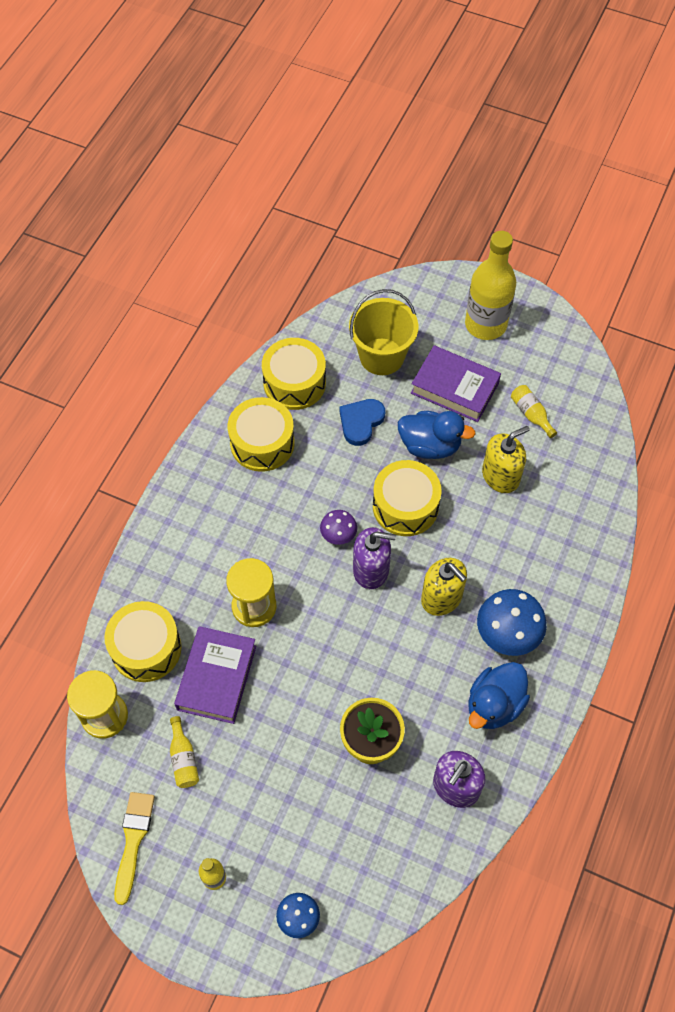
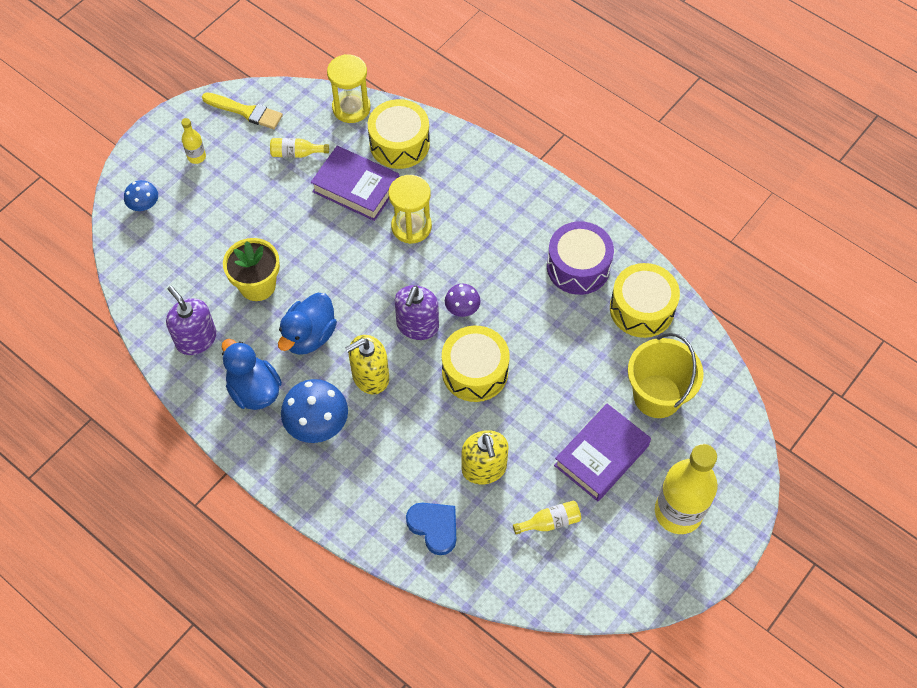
camera: 105 degrees right, 0 degrees up
(262, 443) = (578, 267): yellow drum -> purple drum
(361, 422) = (580, 356): blue heart -> blue heart (434, 527)
(430, 445) = (537, 412): blue duck -> blue duck (309, 336)

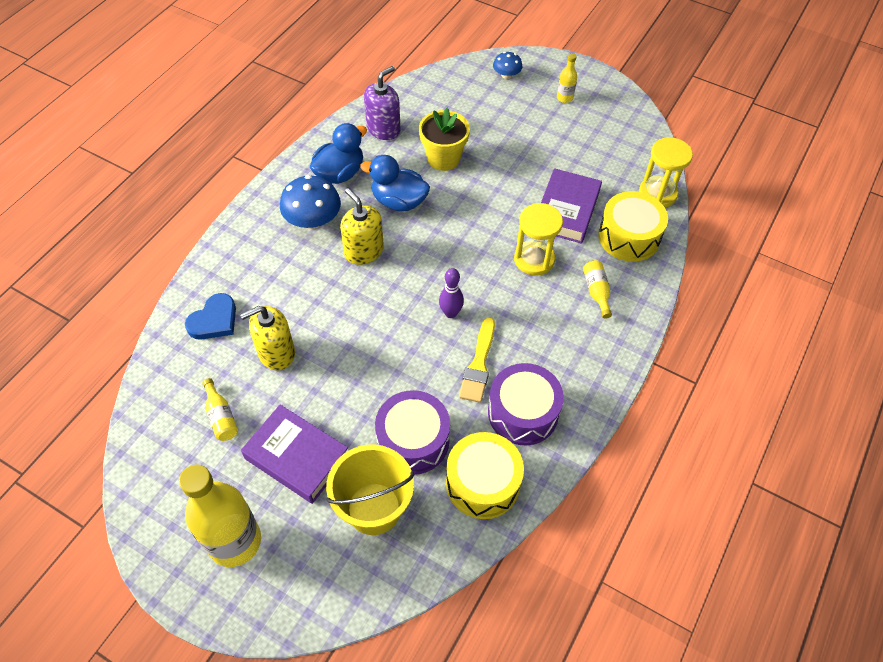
camera: 80 degrees right, 5 degrees down
(245, 111) = (624, 121): yellow brush -> yellow brush (479, 364)
(296, 153) = (590, 162): yellow bottle -> yellow bottle (596, 291)
(417, 325) = (424, 279): purple soap dispenser -> none
(462, 308) = (450, 313): purple mushroom -> purple bowling pin
(475, 371) = (380, 332): yellow drum -> none
(595, 357) = (413, 440): none -> purple drum

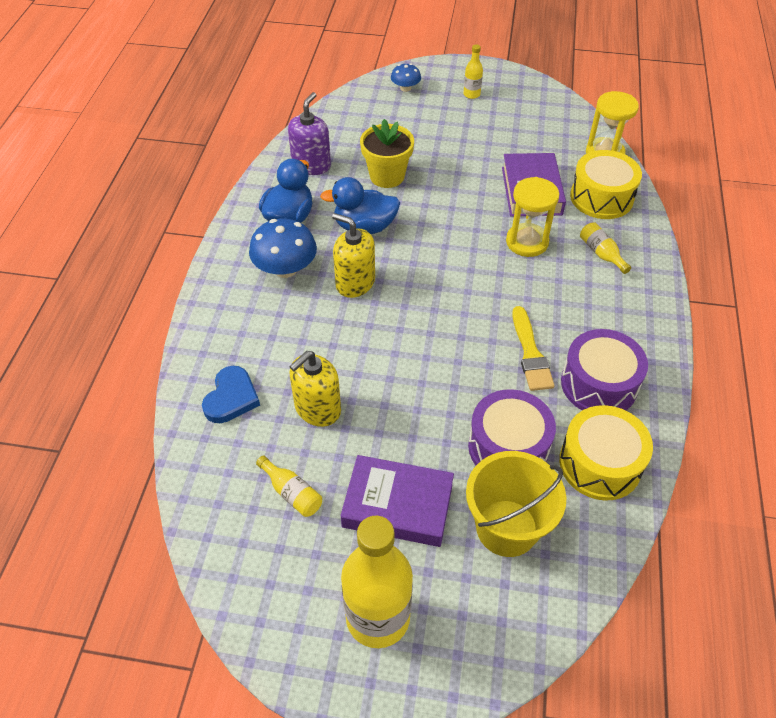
camera: 20 degrees left, 5 degrees down
(450, 313) = (475, 314): purple bowling pin -> none

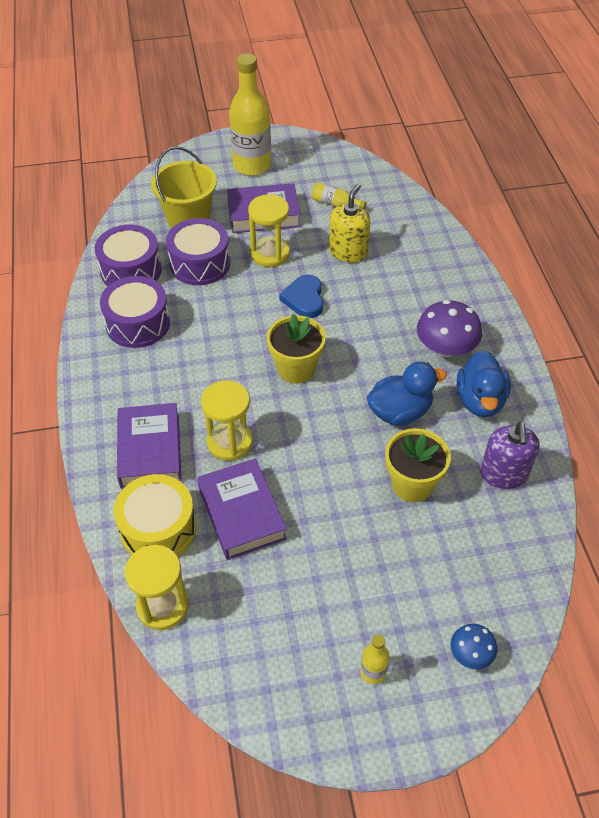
camera: 160 degrees right, 0 degrees up
(231, 398) = (414, 242): blue heart -> blue heart (304, 299)
(285, 268) = (445, 348): blue mushroom -> purple mushroom
(355, 283) = (376, 352): yellow soap dispenser -> none
(414, 435) = (270, 254): none -> yellow hourglass
(441, 288) = (296, 368): none -> yellow flower pot
(530, 353) = (199, 333): yellow brush -> none
(600, 463) = (131, 270): yellow drum -> purple drum
(601, 253) = (150, 450): yellow bottle -> purple book

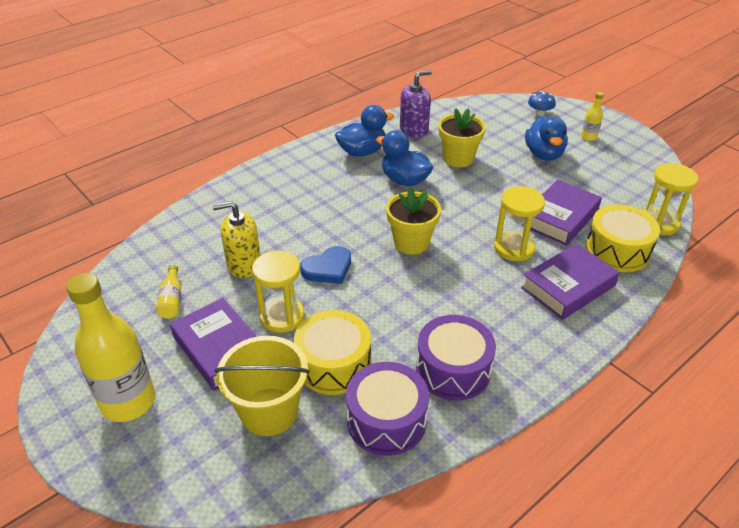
camera: 120 degrees left, 10 degrees down
(200, 263) = (333, 364): purple drum -> yellow drum
(366, 583) = (544, 154): none -> blue duck
(445, 348) = (324, 178): purple mushroom -> none

